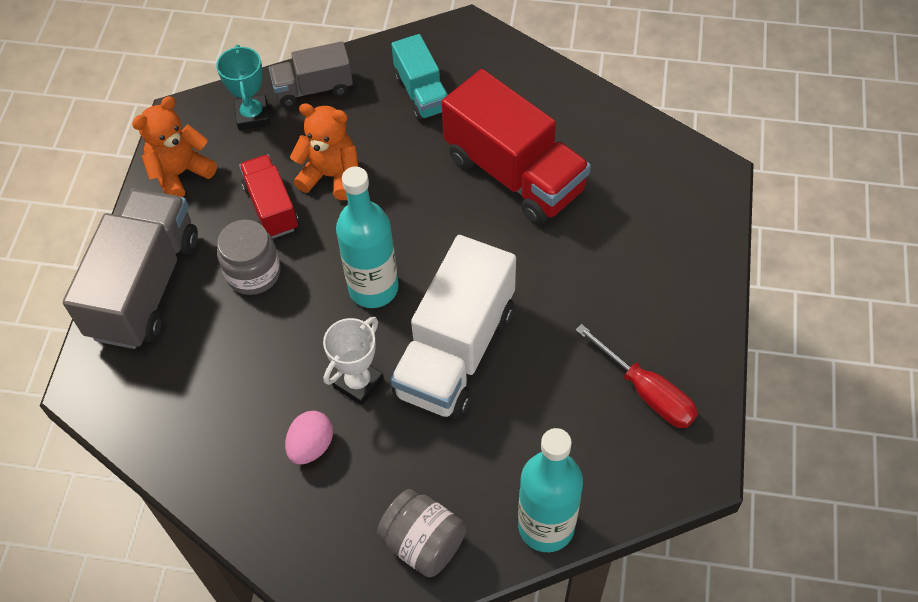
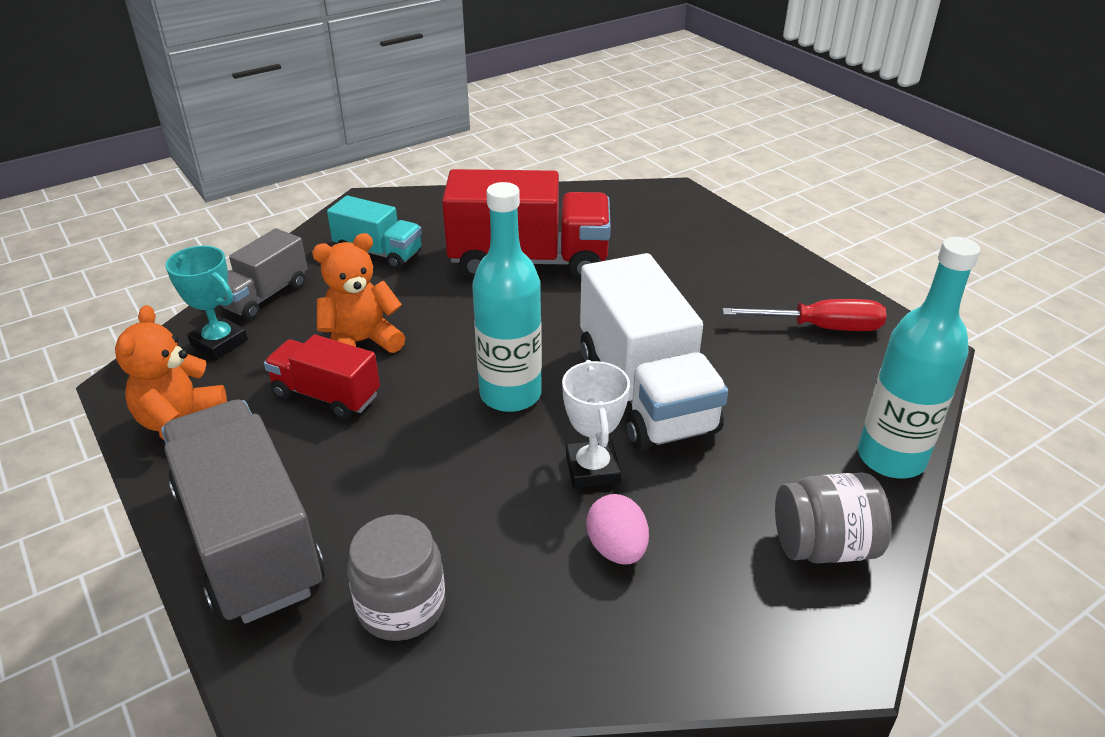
camera: 45 degrees left, 20 degrees down
(253, 273) = (370, 453): grey jar -> grey jar (401, 606)

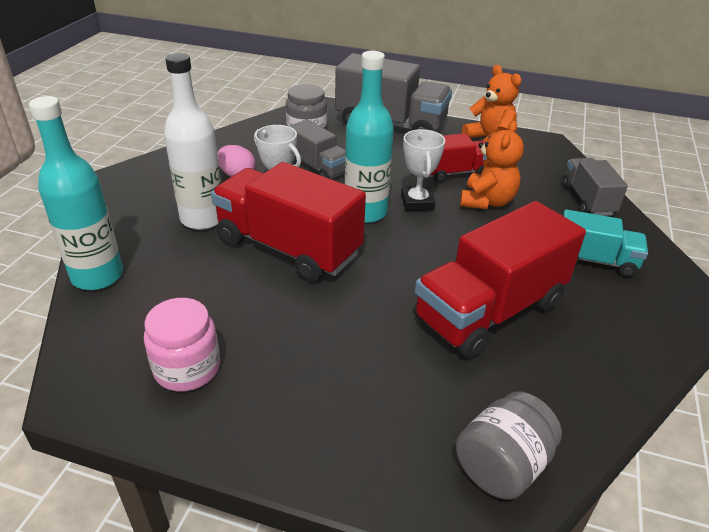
camera: 140 degrees right, 0 degrees up
(219, 342) = (551, 170): turquoise trophy -> none
(378, 253) = (594, 260): turquoise truck -> turquoise truck turned 150 degrees counterclockwise
(435, 378) = (417, 202): none -> white trophy
(482, 500) = (318, 167): none -> grey truck
(645, 392) = (288, 248): white truck -> red truck
(721, 485) = (202, 219): none -> white bottle
(821, 328) = (187, 368): red screwdriver -> pink jar
(823, 546) = (130, 214): grey jar -> grey jar (502, 465)

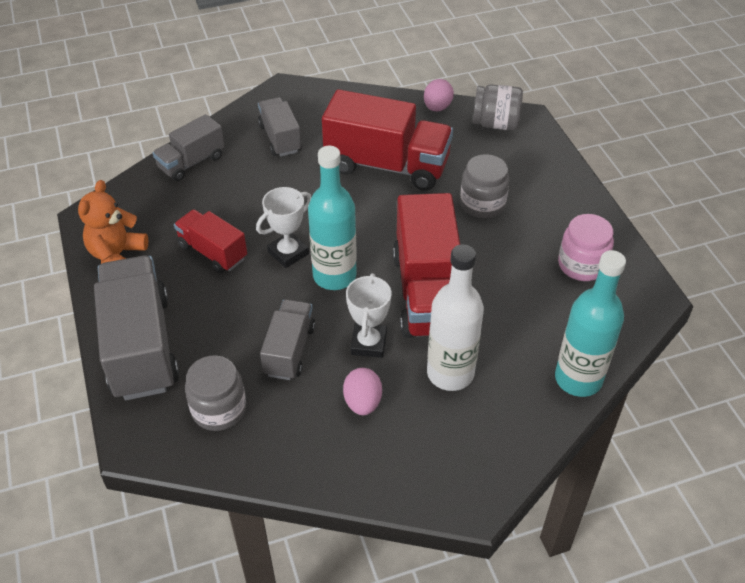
camera: 125 degrees left, 10 degrees up
(357, 348) = (482, 204): none -> grey jar
(487, 201) = (247, 214): orange teddy bear -> none
(584, 421) = (437, 107): none -> pink egg
(594, 260) = (280, 138): turquoise truck -> grey truck

